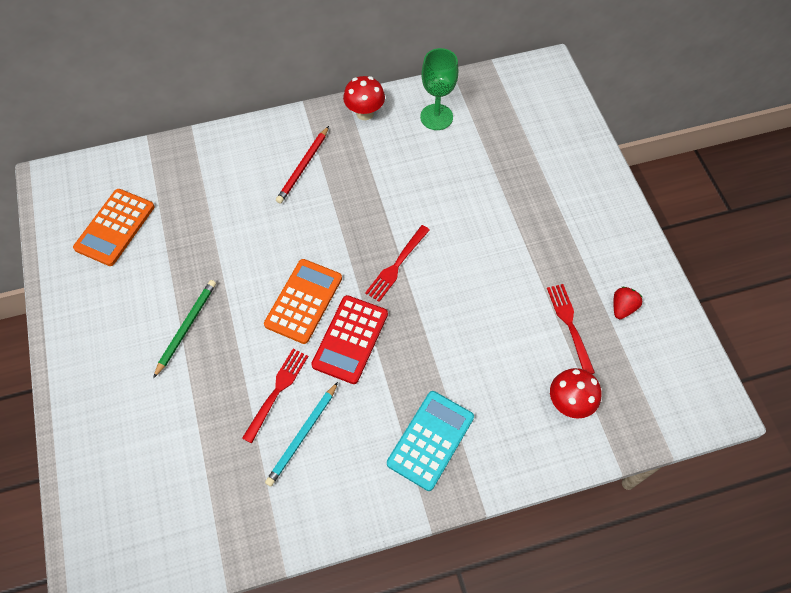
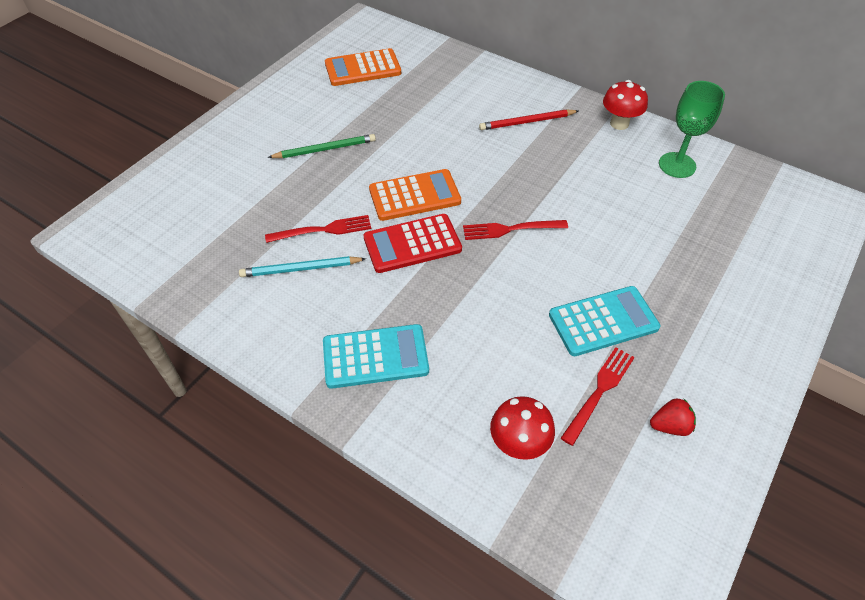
camera: 50 degrees right, 10 degrees down
(522, 277) = (603, 321): none -> turquoise calculator

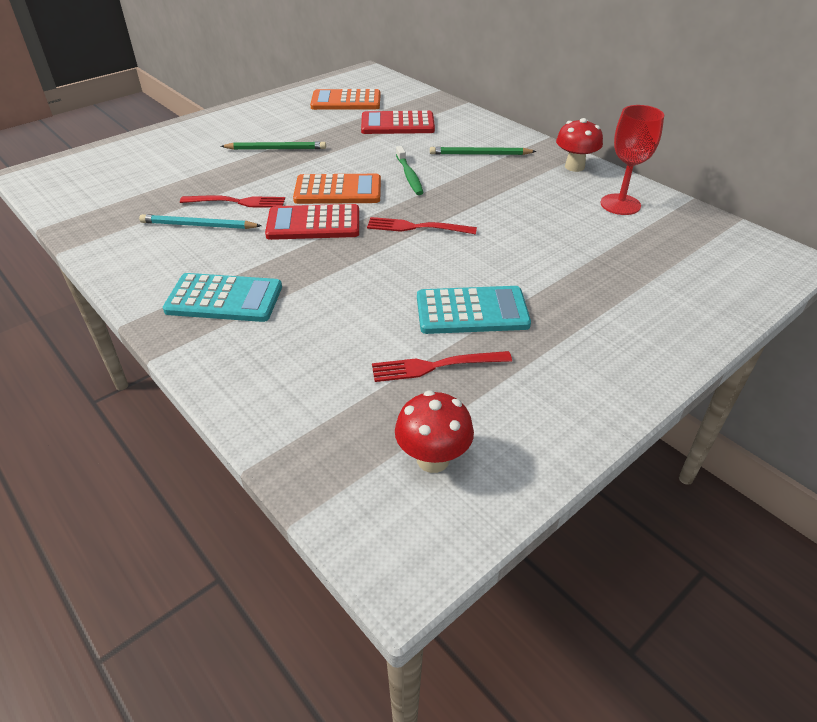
camera: 15 degrees right, 10 degrees down
(430, 93) = (397, 124): none -> red calculator
(473, 163) = (409, 176): none -> green toothbrush
(518, 444) = (322, 393): red mushroom -> red mushroom (433, 459)
(527, 122) = (480, 154): red pencil -> green pencil
(599, 391) = (435, 366): red fork -> red fork turned 150 degrees counterclockwise
(670, 426) = (497, 410): red strawberry -> none
(677, 165) = (620, 204): green goblet -> red goblet

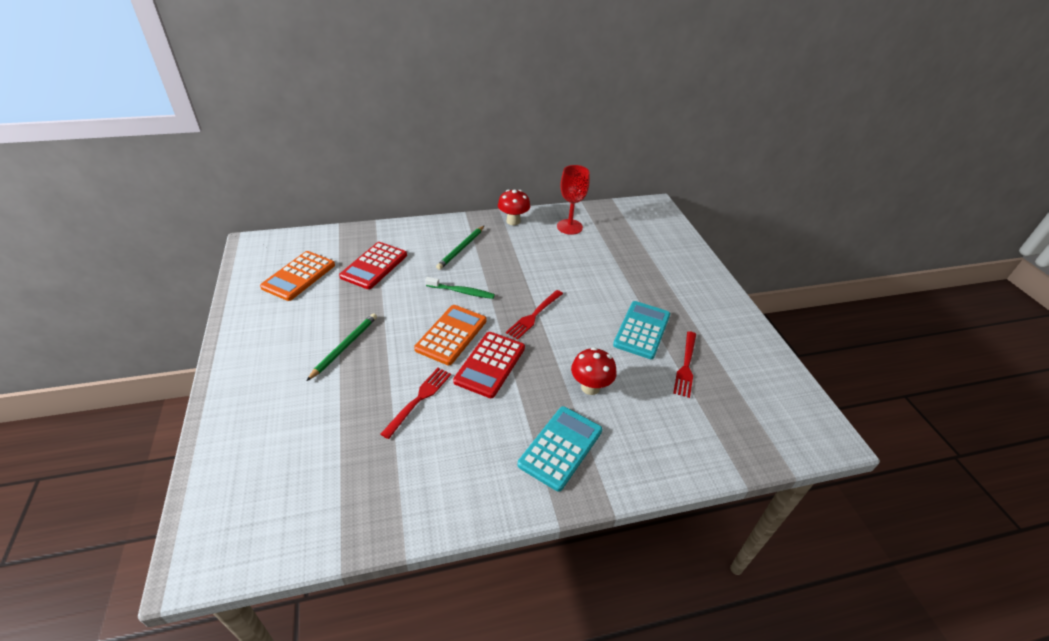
camera: 65 degrees left, 0 degrees up
(198, 225) = (438, 436): turquoise pencil -> none
(433, 459) = (761, 397): red mushroom -> red mushroom (590, 387)

